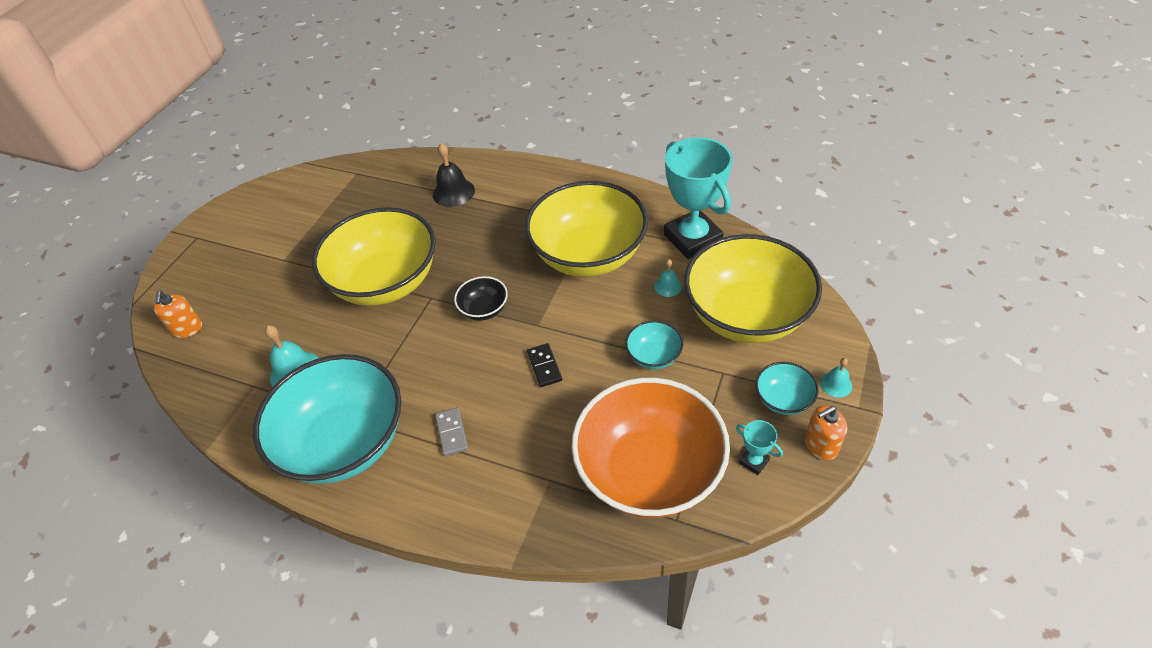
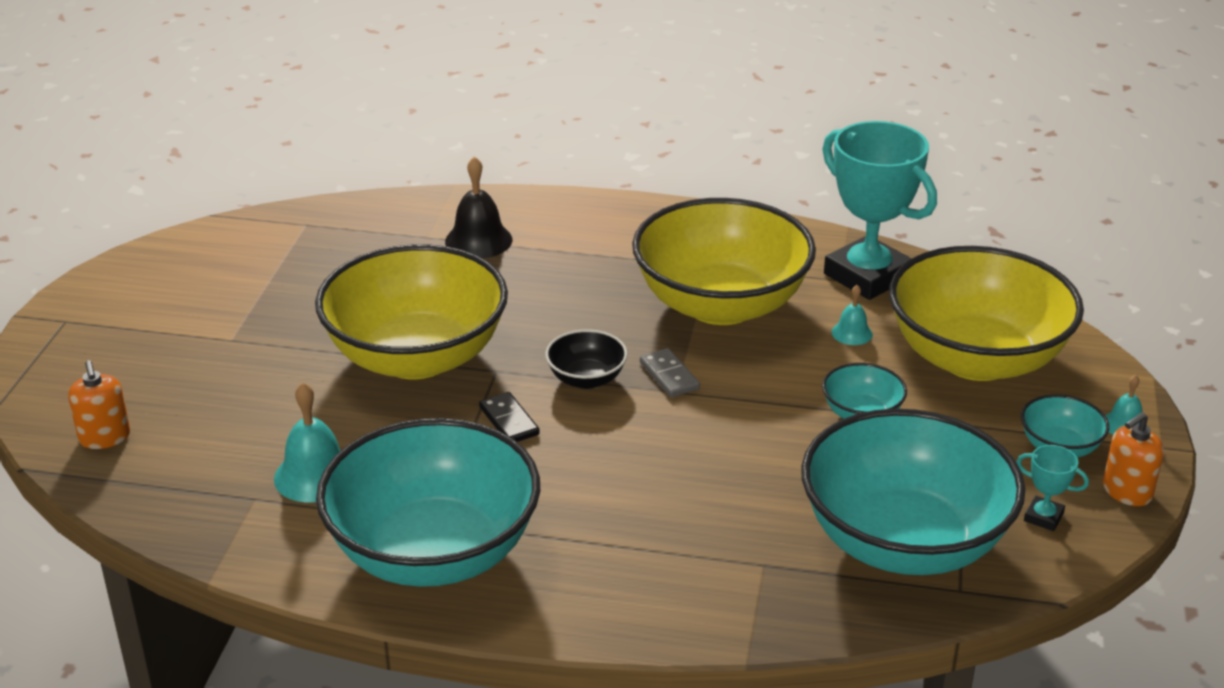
camera: 15 degrees left, 15 degrees down
(451, 433) = (596, 526): grey domino -> grey domino (669, 376)
(544, 366) = (705, 438): black domino -> black domino (509, 421)
(649, 471) = (903, 542): orange bowl -> turquoise bowl

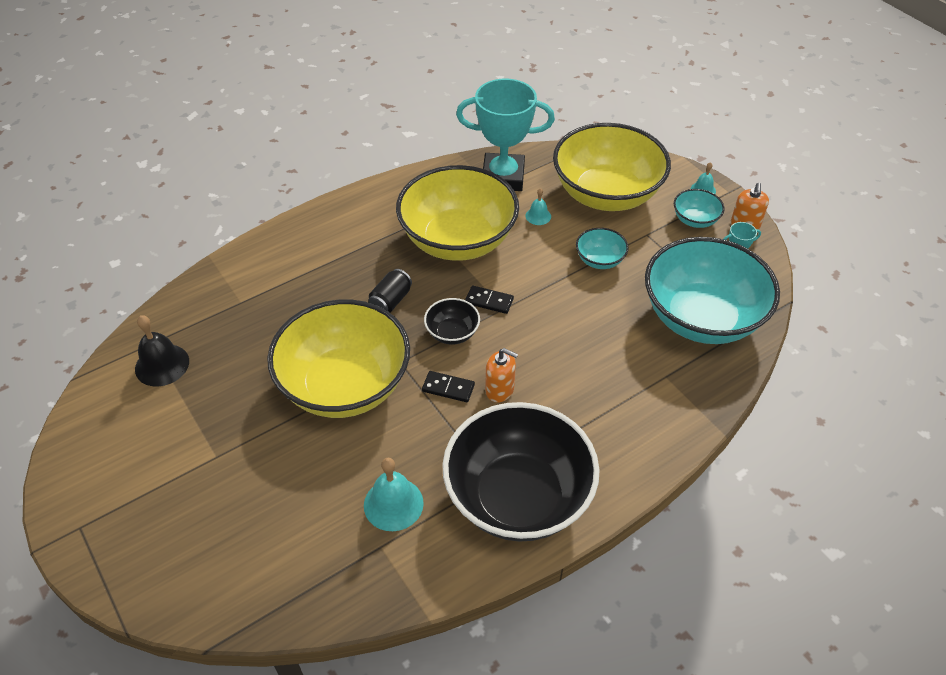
camera: 45 degrees left, 15 degrees up
(105, 437) = (231, 584): orange soap dispenser -> orange soap dispenser (500, 390)
(434, 552) = (518, 497): turquoise bowl -> black bowl
(478, 240) = (275, 284): black bell -> black bell (162, 365)
(567, 316) = (390, 301): none -> black can
(669, 376) = (489, 301): grey domino -> black domino

